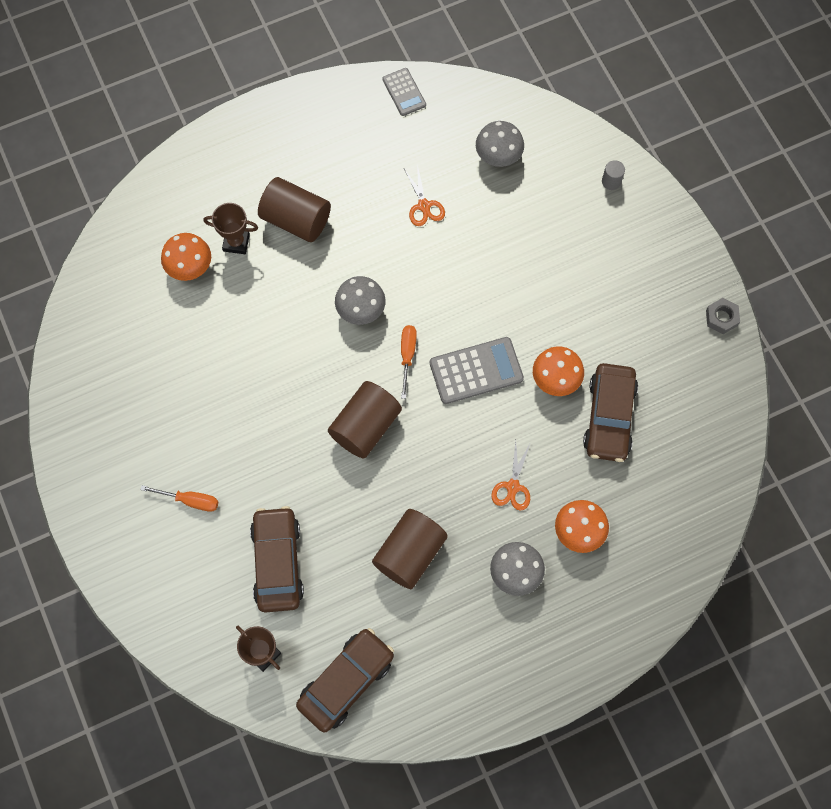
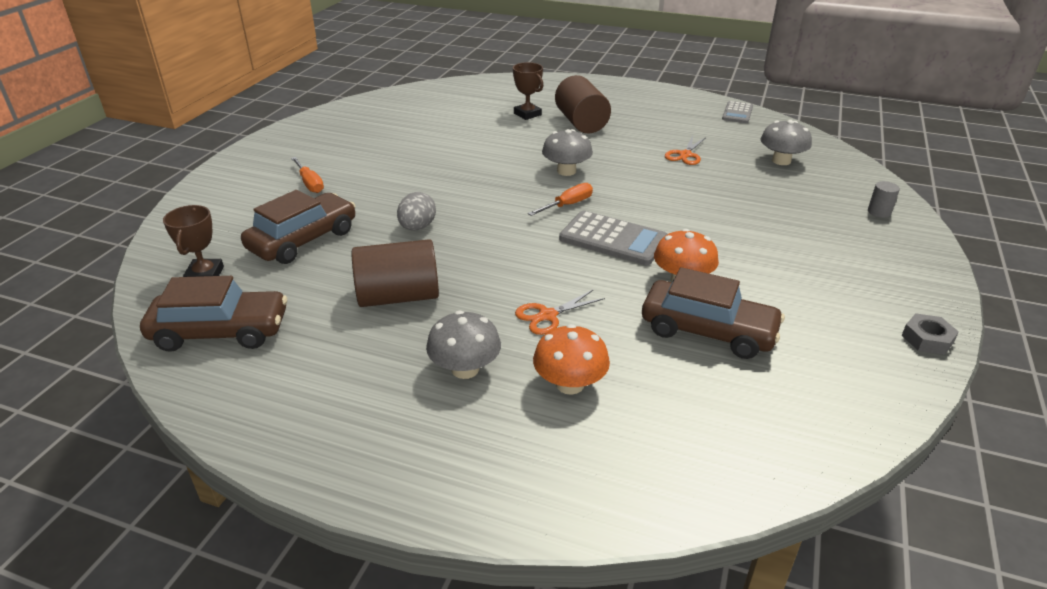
camera: 45 degrees right, 35 degrees down
(189, 266) = (484, 109): orange mushroom -> none
(336, 477) = (417, 227): none -> grey egg
(365, 426) = (480, 218): brown cylinder -> none
(609, 417) = (708, 331): brown car -> brown car turned 120 degrees counterclockwise

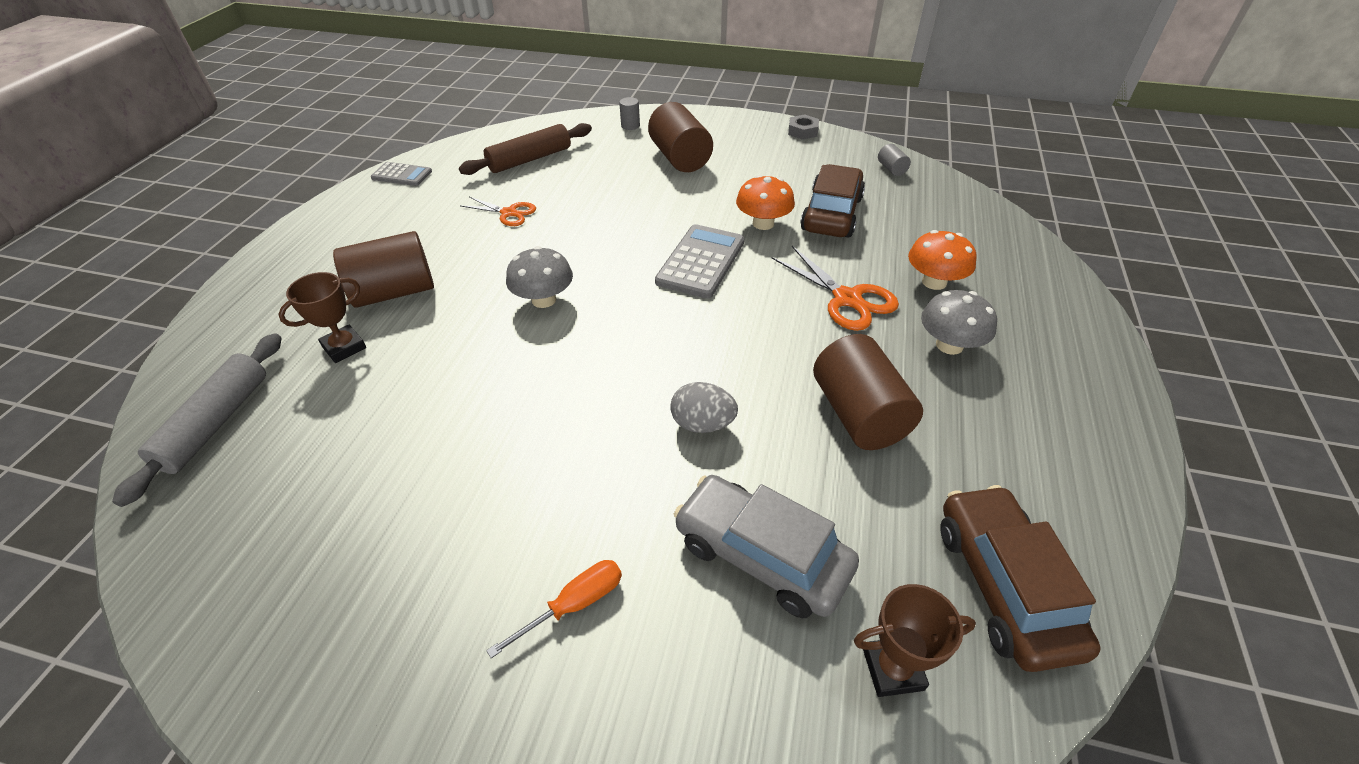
camera: 95 degrees left, 10 degrees up
(303, 240) = (761, 555): brown car -> grey car
(475, 92) = (216, 423): none -> grey rolling pin
(547, 316) = (847, 299): orange scissors -> orange scissors, size x1.54
(568, 205) = (631, 295): orange screwdriver -> none
(781, 161) = (530, 159): grey mushroom -> brown rolling pin
(812, 239) = (680, 158): none -> brown cylinder
(840, 407) = (891, 169): none -> grey cylinder

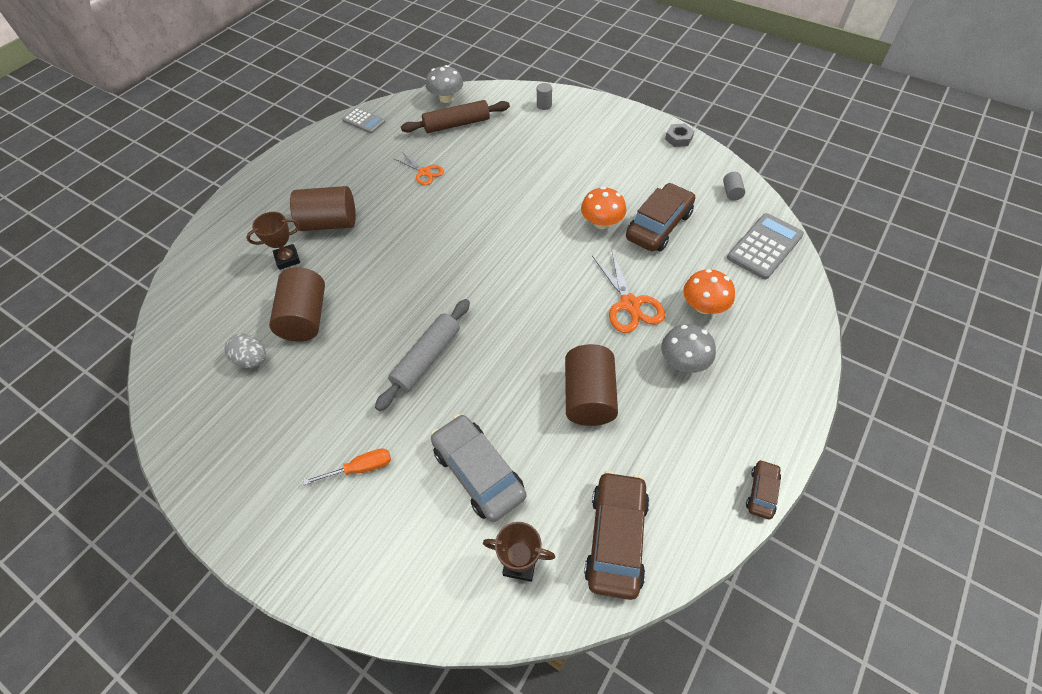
camera: 20 degrees right, 10 degrees up
(216, 423) = (204, 294): grey rolling pin -> grey rolling pin (427, 358)
(544, 299) = (421, 252): grey mushroom -> grey mushroom (446, 98)
(680, 158) = (568, 146): brown cylinder -> brown cylinder (305, 317)
(701, 262) = (540, 246): grey calculator -> grey calculator (764, 246)
(702, 424) = (483, 375): grey egg -> grey egg (252, 360)
(1140, 468) = (761, 492): none -> brown car

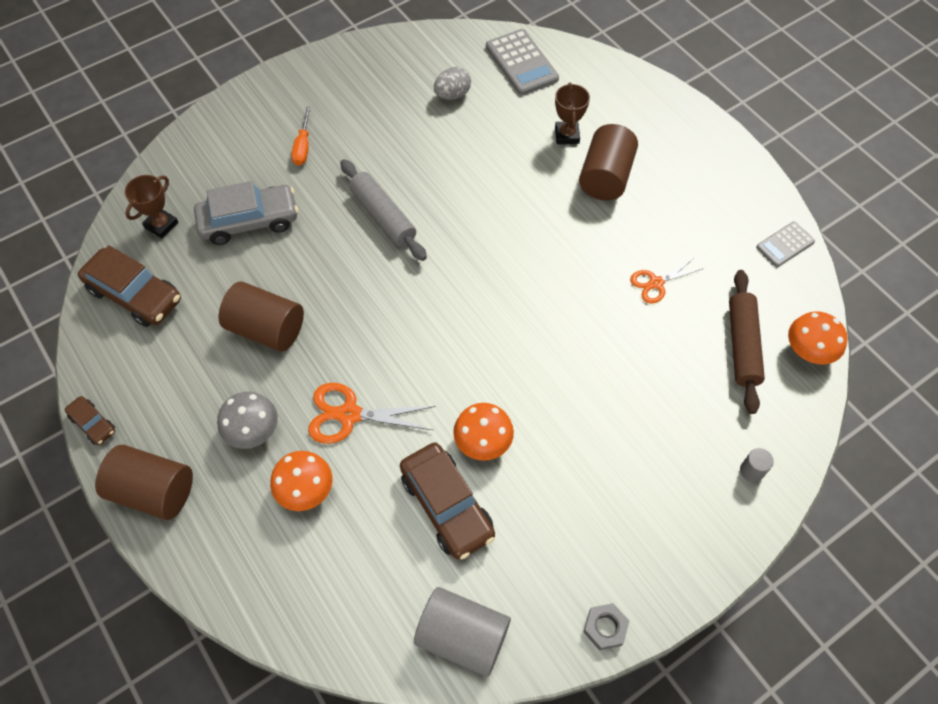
camera: 110 degrees right, 5 degrees up
(305, 317) = (482, 137): brown cylinder -> brown cylinder (153, 491)
(446, 98) = (808, 350): grey mushroom -> orange mushroom
(731, 192) = (462, 636): grey cylinder -> grey cylinder, size x2.24
(764, 246) = (351, 618): grey calculator -> grey calculator (521, 63)

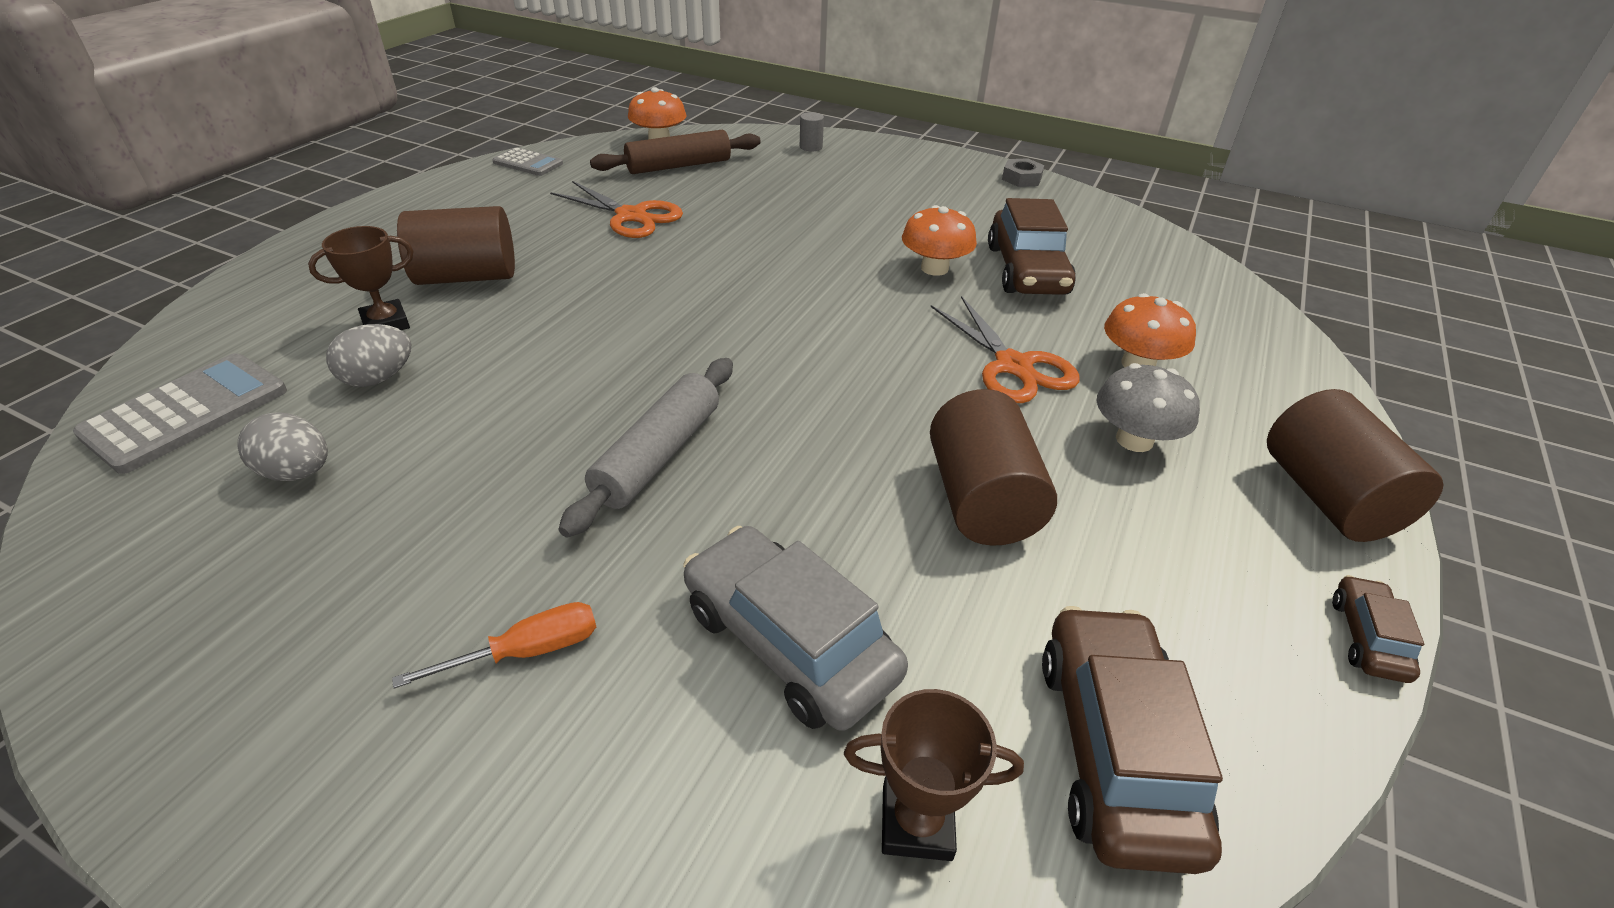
camera: 120 degrees left, 20 degrees down
(447, 506) = (1026, 270): brown car -> brown car turned 150 degrees clockwise
(462, 636) = (1123, 232): grey cylinder -> none
(512, 127) = (378, 378): none -> grey egg
(656, 283) = (631, 216): orange scissors -> orange scissors, size x1.54

